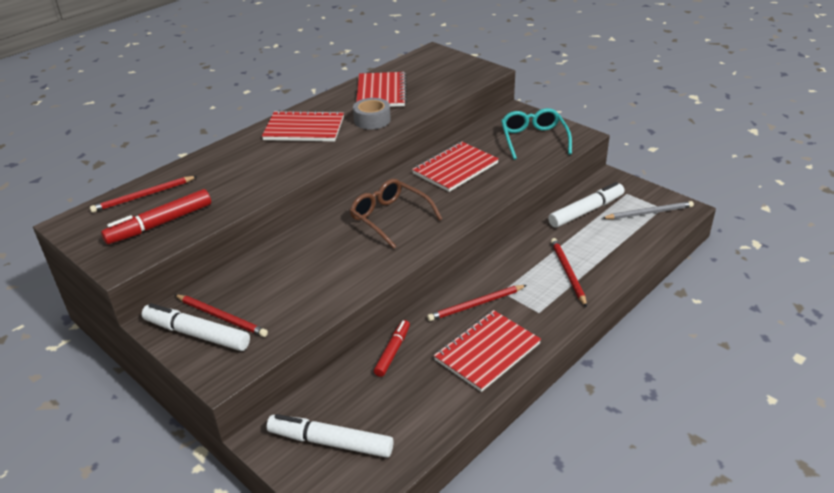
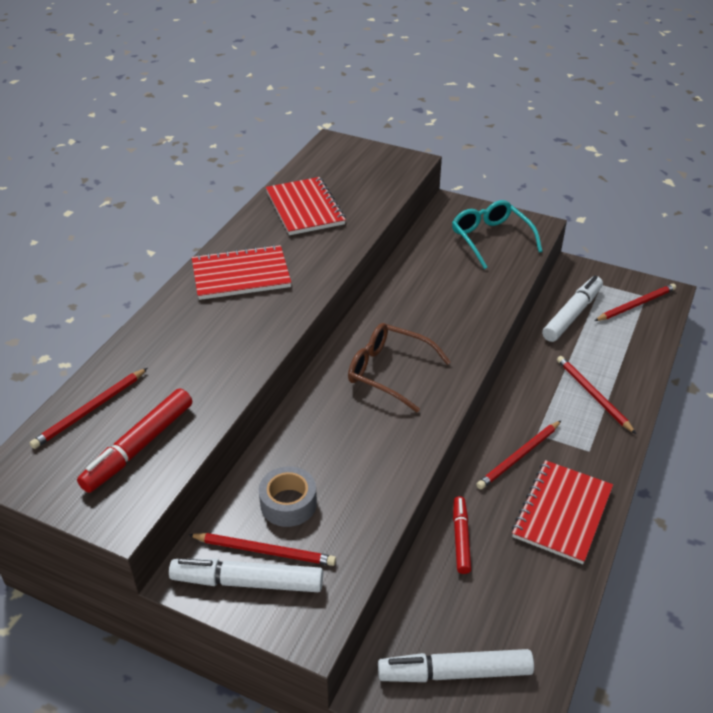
camera: 20 degrees left, 5 degrees up
(372, 120) = (317, 249): grey tape -> grey tape (288, 503)
(455, 168) = (426, 292): red notebook -> none
(649, 213) = (636, 304): grey pencil -> red pencil

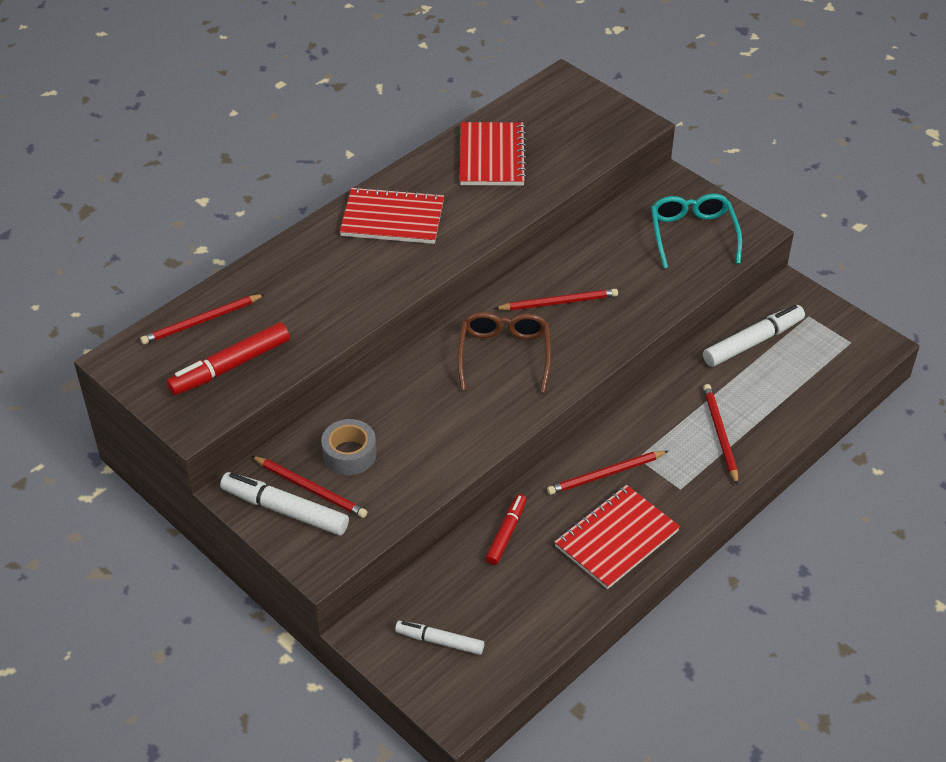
camera: 20 degrees right, 5 degrees up
(389, 372) = (504, 355): brown glasses -> brown glasses turned 45 degrees clockwise
(455, 672) = (440, 641): white marker -> white marker, size x0.64
(636, 304) = (833, 349): red pencil -> red pencil (559, 302)

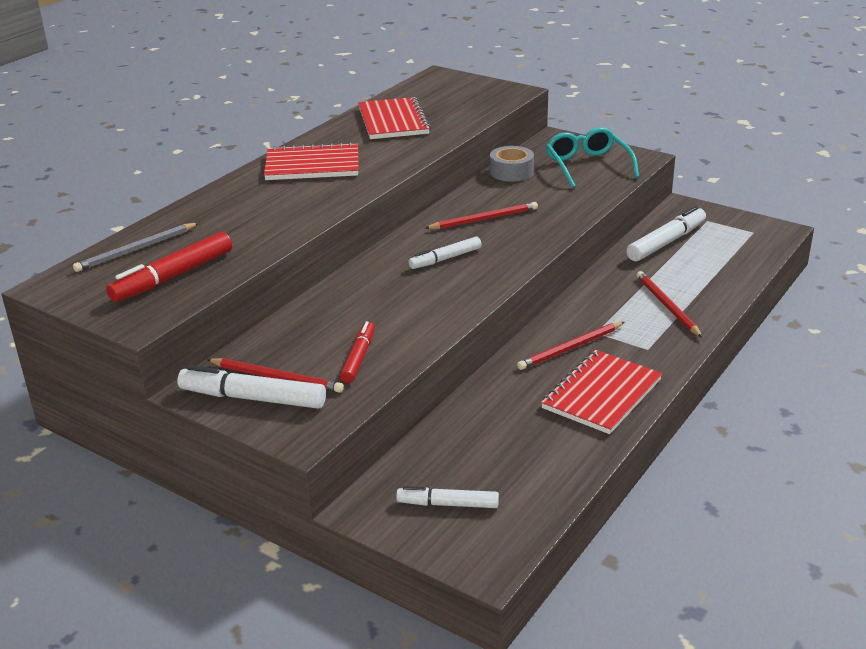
camera: 10 degrees left, 15 degrees down
(201, 321) = (136, 250): red pencil -> grey pencil
(349, 454) = (311, 346): grey tape -> grey tape (511, 172)
(504, 355) = (445, 259): brown glasses -> white marker
(506, 533) = (488, 405): red marker -> red marker (358, 358)

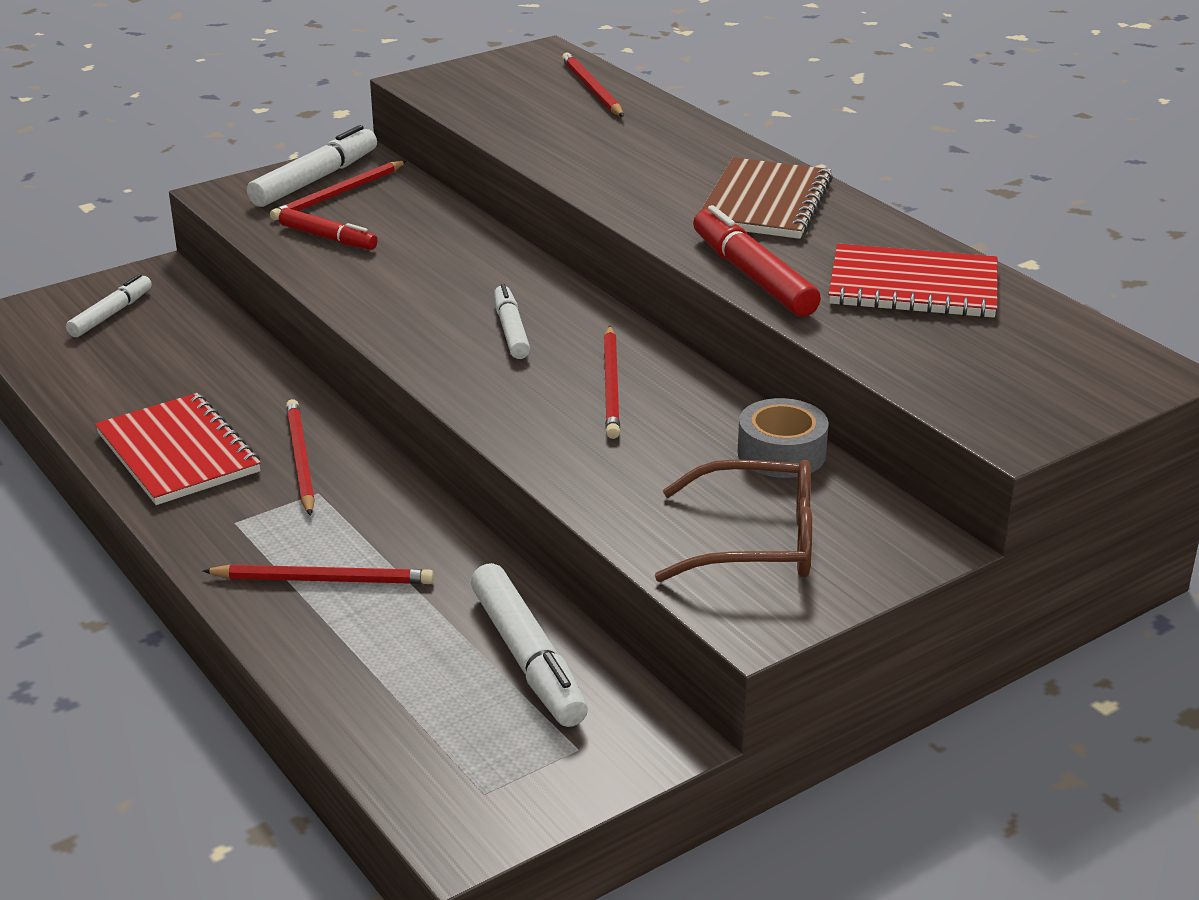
camera: 110 degrees right, 0 degrees up
(136, 250) = (592, 89): grey pencil -> red pencil
(173, 277) = (505, 100): red marker -> red marker (753, 276)
(312, 165) = (765, 203): red notebook -> brown notebook
(587, 166) = (755, 542): turquoise glasses -> brown glasses

